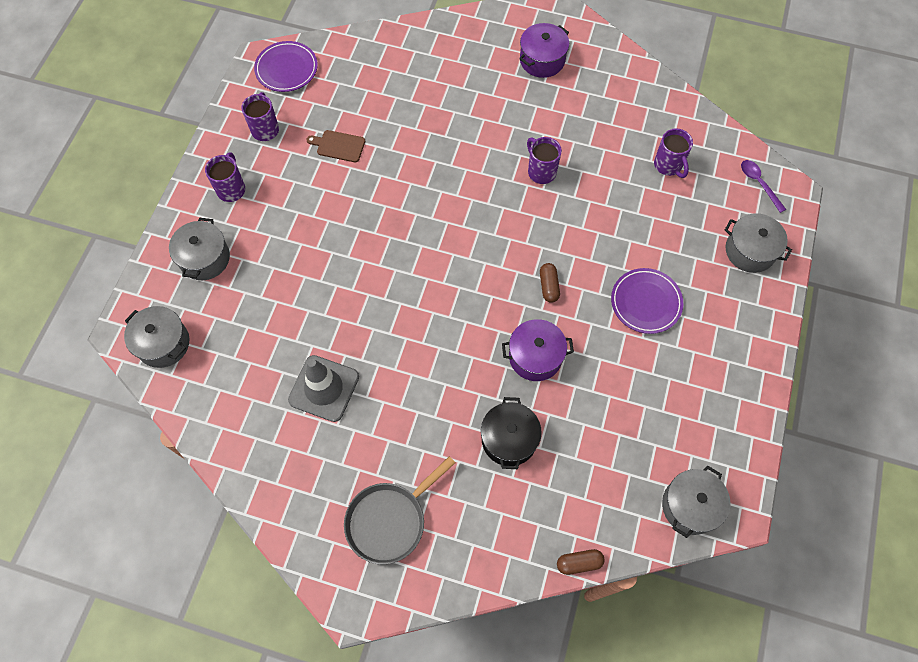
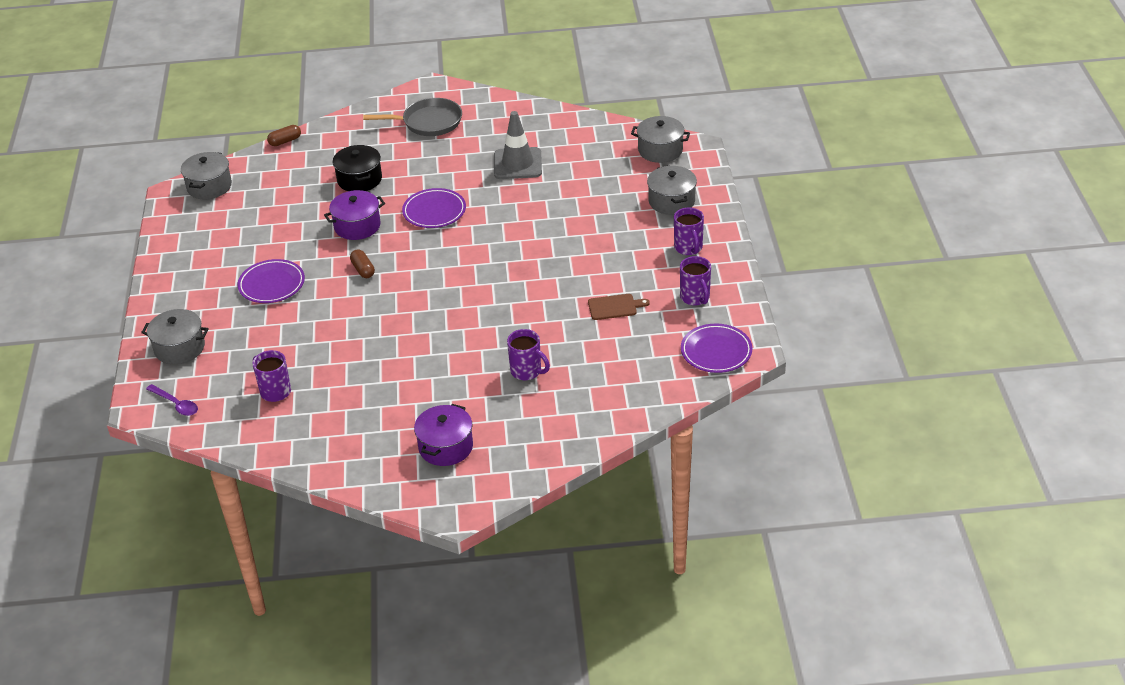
camera: 160 degrees right, 25 degrees down
(389, 520) = (428, 122): grey pan -> grey pan turned 60 degrees clockwise
(446, 345) = (434, 211): none -> purple plate
(541, 171) = (404, 347): purple mug -> purple mug (527, 371)

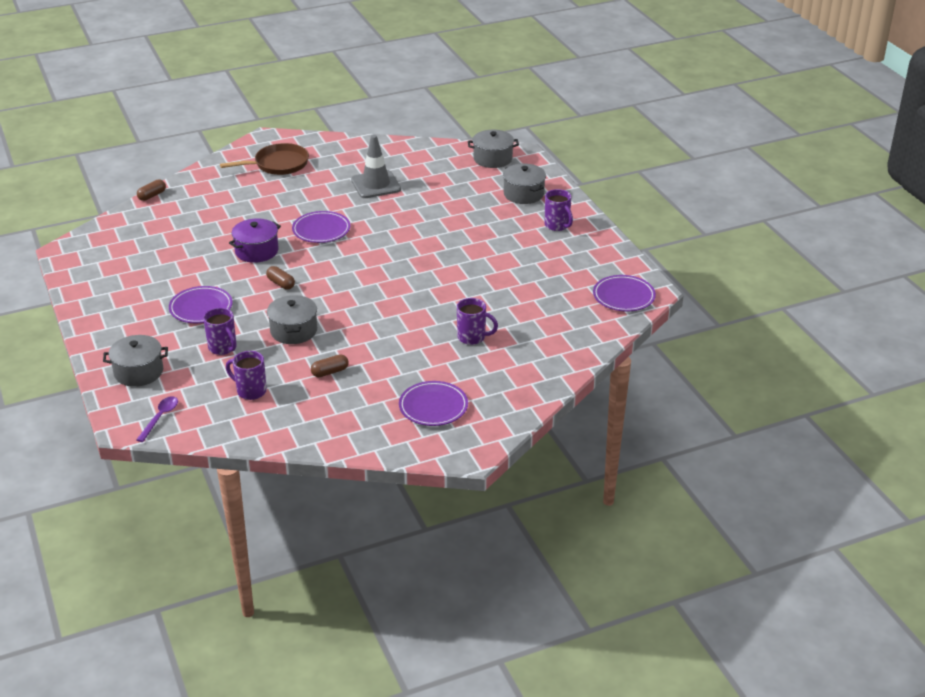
camera: 20 degrees left, 5 degrees down
(176, 404) = (160, 418): purple spoon -> purple spoon turned 90 degrees counterclockwise
(209, 186) = (97, 240): grey pot -> grey pot (293, 331)
(359, 179) = (239, 215): black pot -> none
(362, 384) = (330, 372): none -> brown capsule
(428, 122) = (278, 164): grey pan -> brown pan
(445, 447) = (433, 407): purple pot -> purple plate
(614, 307) = (520, 277): brown cutting board -> none
(695, 298) = (584, 260): purple mug -> purple mug (223, 348)

